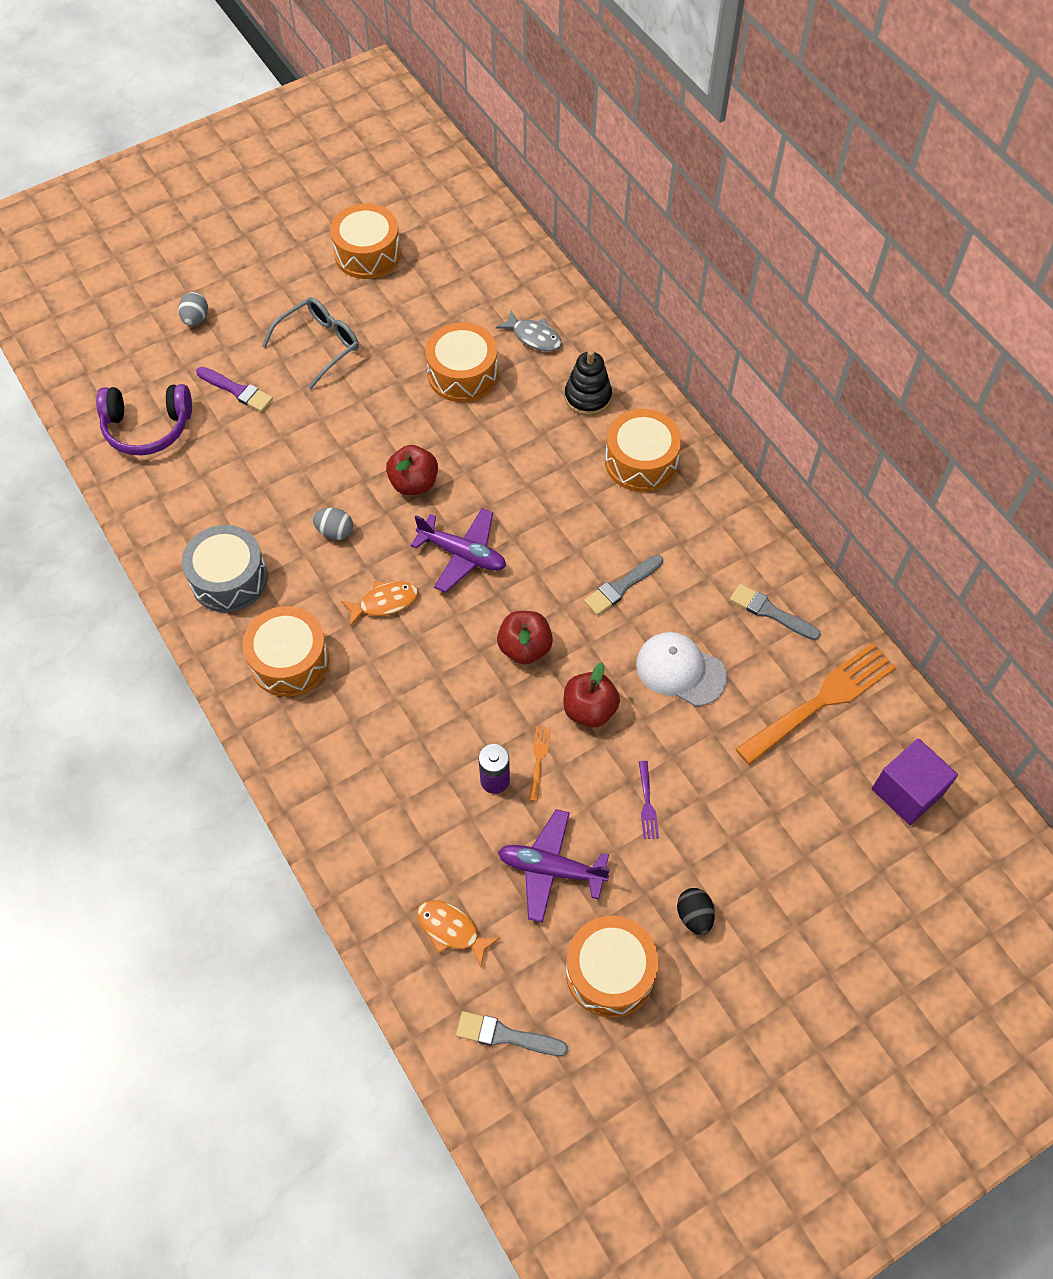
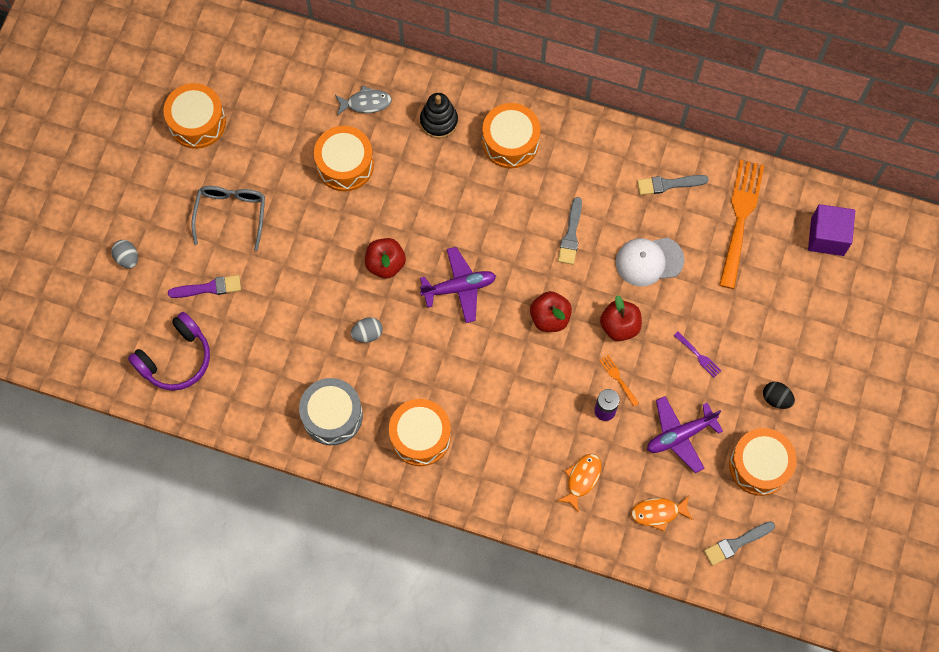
camera: 40 degrees left, 10 degrees up
(384, 602) = (442, 355): orange fish -> orange fish (582, 479)

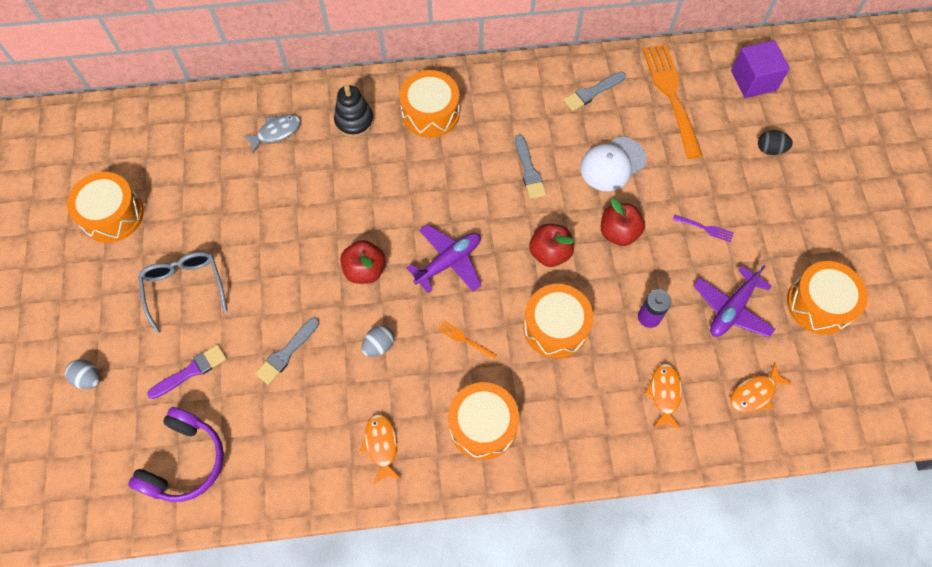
camera: 25 degrees left, 5 degrees down
(332, 415) = (381, 445): grey drum -> orange fish
(345, 164) = (281, 195): orange drum -> orange drum (555, 327)
(618, 378) = (644, 281): orange fork -> orange fork (465, 339)
(736, 543) = (844, 388): grey brush -> grey brush (286, 353)
(776, 399) = (796, 236): black egg -> black egg (770, 149)

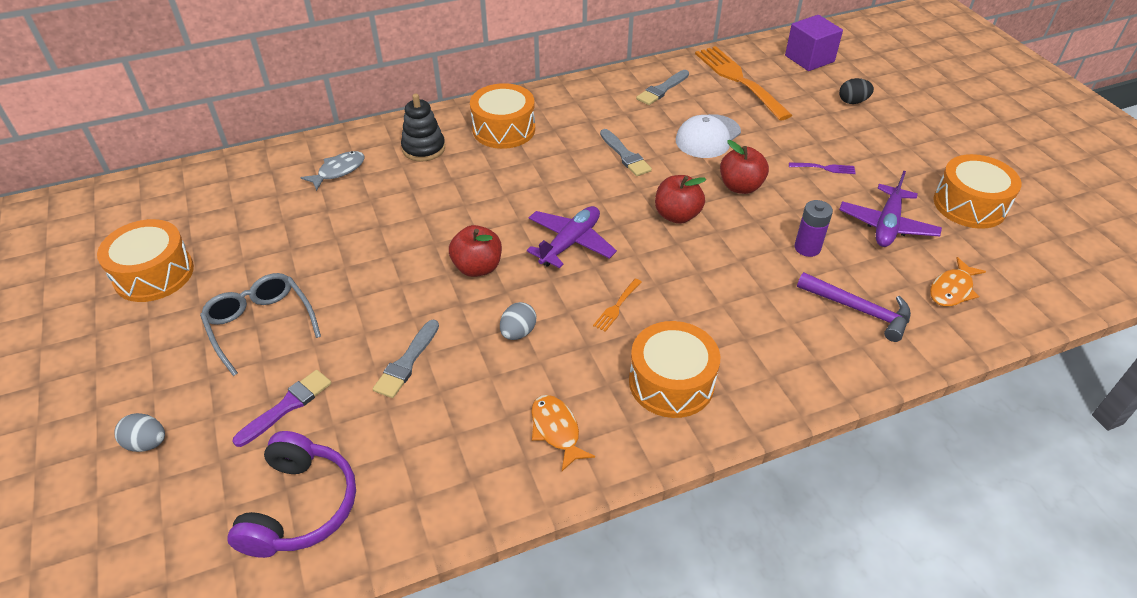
camera: 15 degrees left, 20 degrees down
(465, 339) = (617, 306): orange fork -> orange fork turned 75 degrees counterclockwise
(555, 327) = (712, 275): orange drum -> none
(664, 394) = (859, 310): orange fish -> purple hammer

